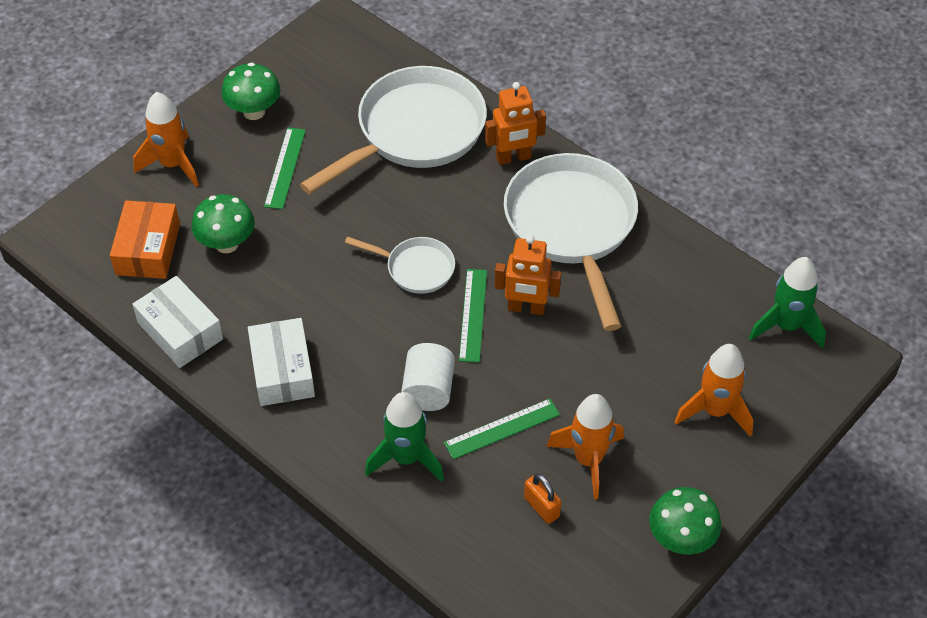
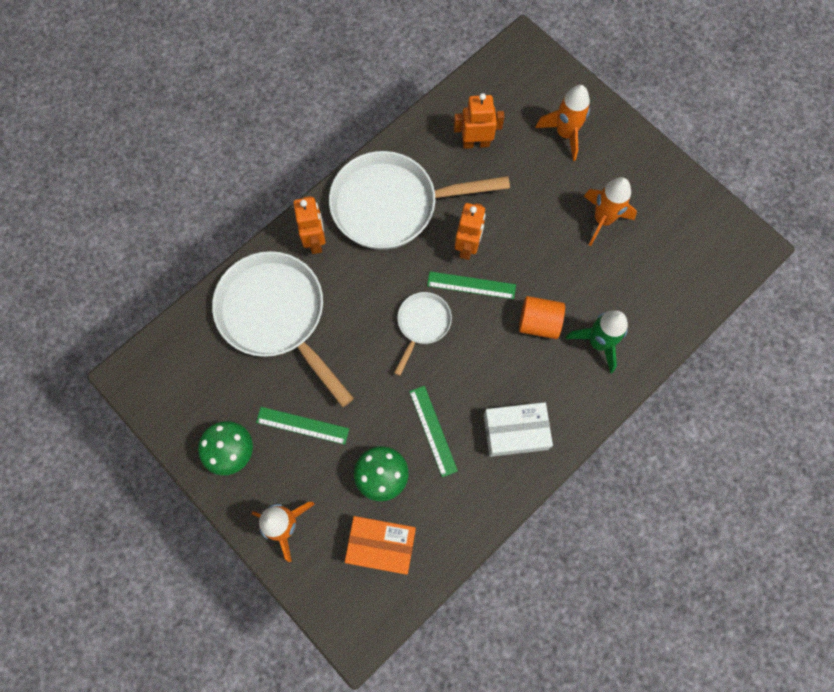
camera: 85 degrees left, 20 degrees up
(180, 331) = (471, 515): white box -> none
(428, 390) = (538, 323): white cylinder -> orange cylinder
(502, 429) = (575, 274): green ruler -> green ruler (433, 430)
(541, 507) = (640, 254): orange padlock -> none
(679, 308) = (476, 143): none -> orange robot
(681, 539) = (665, 170): green mushroom -> none
(786, 326) = (496, 78): green rocket -> none

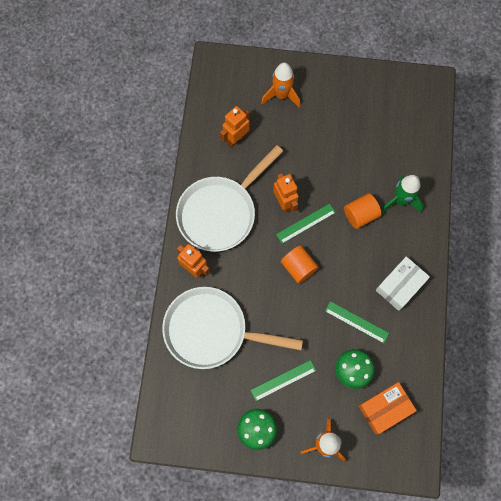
camera: 40 degrees left, 0 degrees up
(422, 324) = (298, 267): white pan -> orange cylinder
(602, 219) = (344, 129): orange rocket -> none

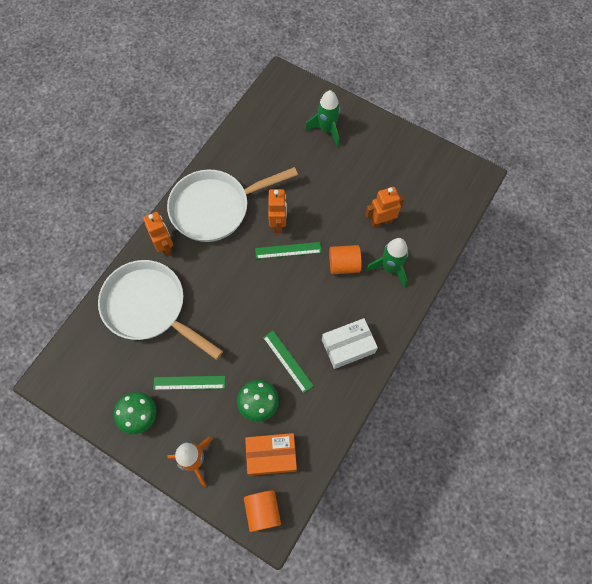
camera: 25 degrees right, 5 degrees down
(236, 139) = (265, 150): orange robot -> orange robot (381, 221)
(281, 95) = (327, 130): orange rocket -> green rocket
(298, 267) = (259, 287): orange cylinder -> orange cylinder (263, 511)

